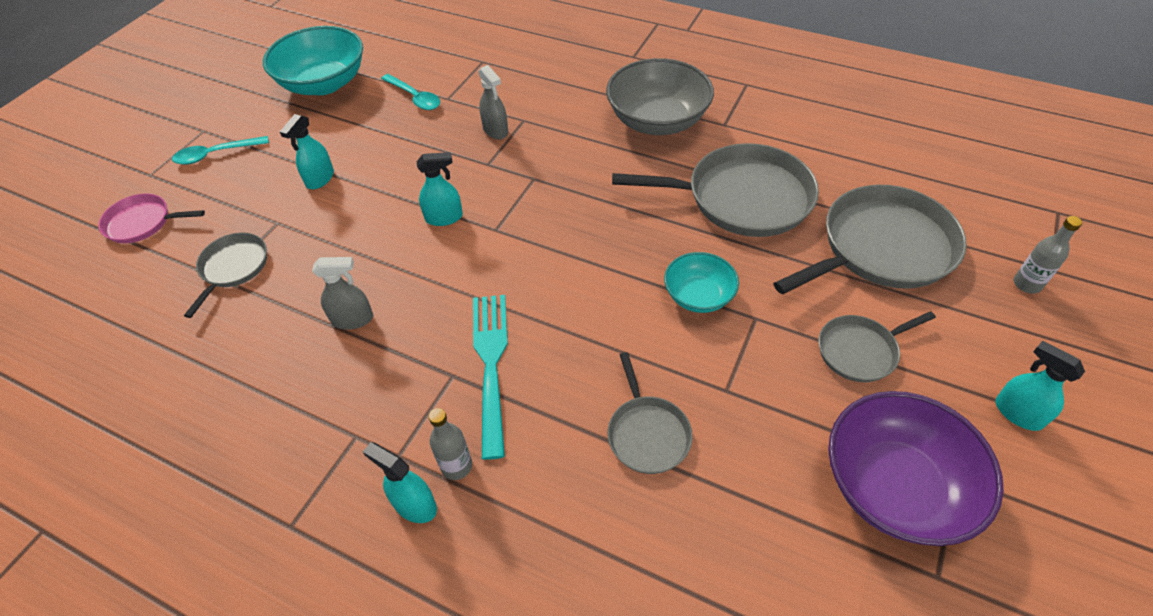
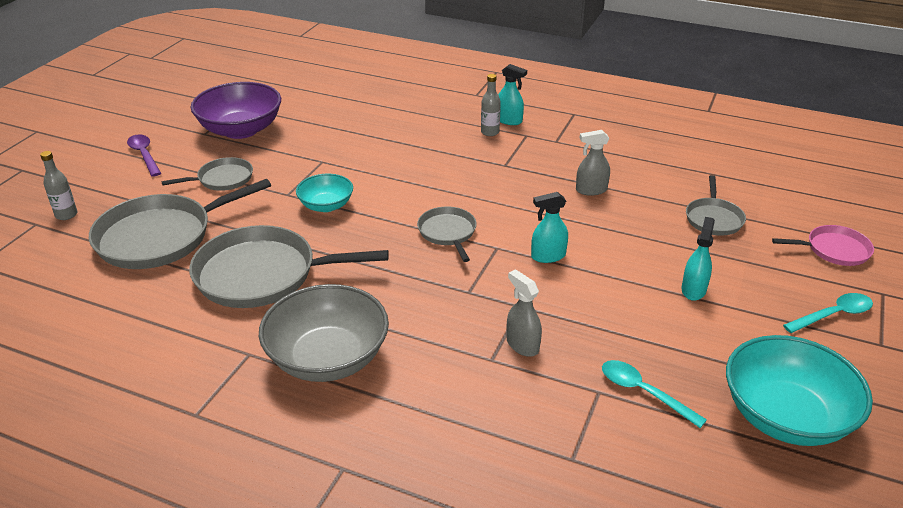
camera: 175 degrees right, 15 degrees down
(491, 365) = (479, 169): turquoise fork -> none
(647, 434) = (376, 144): grey pan -> grey pan (448, 232)
(1017, 413) = (144, 155): turquoise spray bottle -> purple spoon

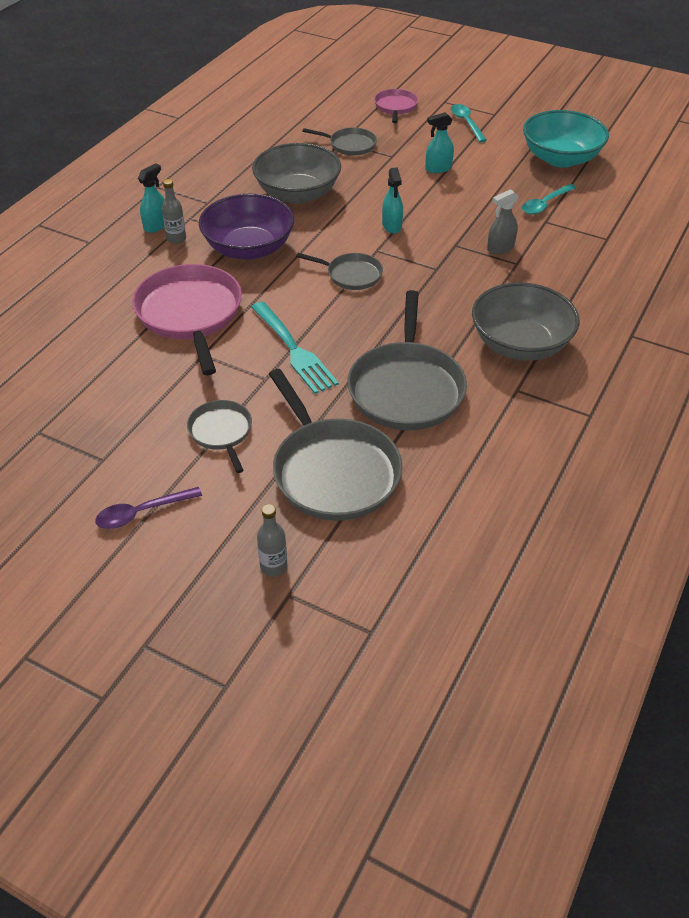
camera: 85 degrees left, 10 degrees up
(241, 130) = (104, 426): purple bowl -> purple bowl (249, 248)
(326, 205) = (293, 349): turquoise bowl -> turquoise fork
(378, 150) = (190, 314): none -> pink pan
(448, 232) = (351, 275): grey pan -> grey pan turned 150 degrees counterclockwise
(591, 190) = (297, 194): grey spray bottle -> grey bowl
(693, 290) = (438, 168): turquoise spray bottle -> turquoise spray bottle turned 45 degrees counterclockwise

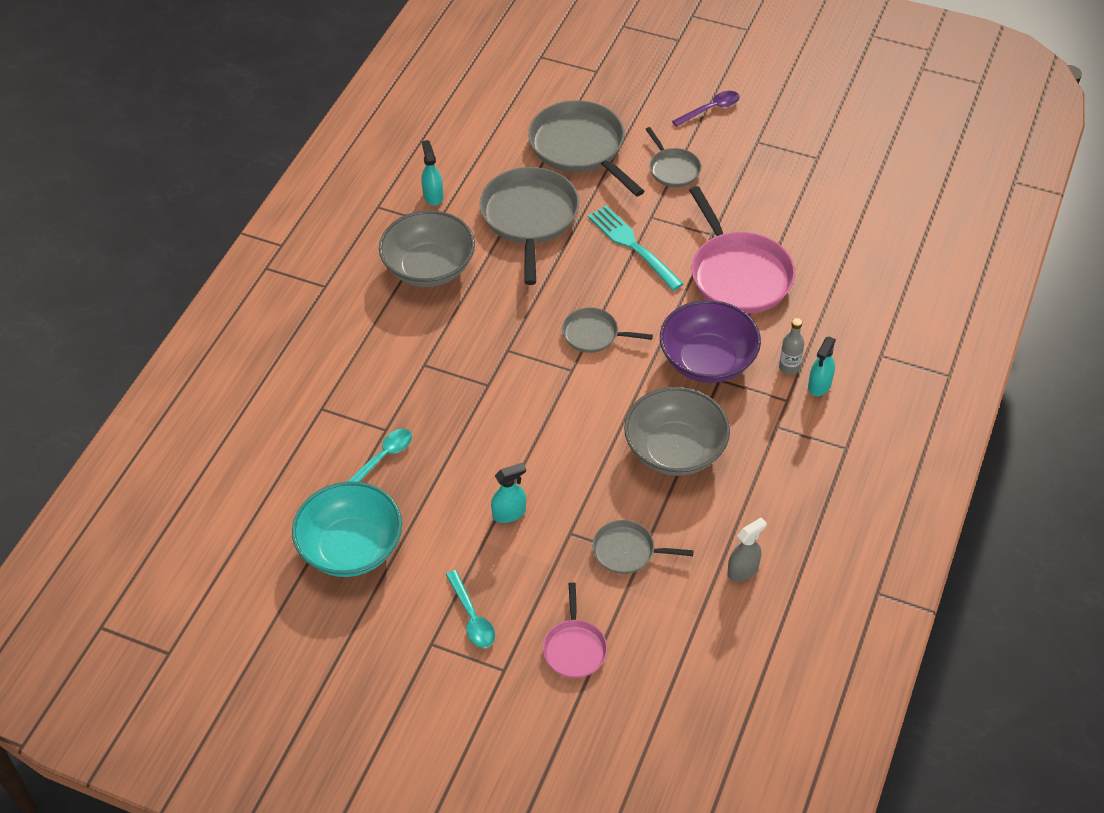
camera: 175 degrees right, 5 degrees up
(273, 567) = (609, 85): grey bottle -> none
(392, 226) = (558, 407): turquoise spray bottle -> turquoise spray bottle (433, 196)
(500, 248) = (439, 384): grey spray bottle -> grey spray bottle (743, 570)

